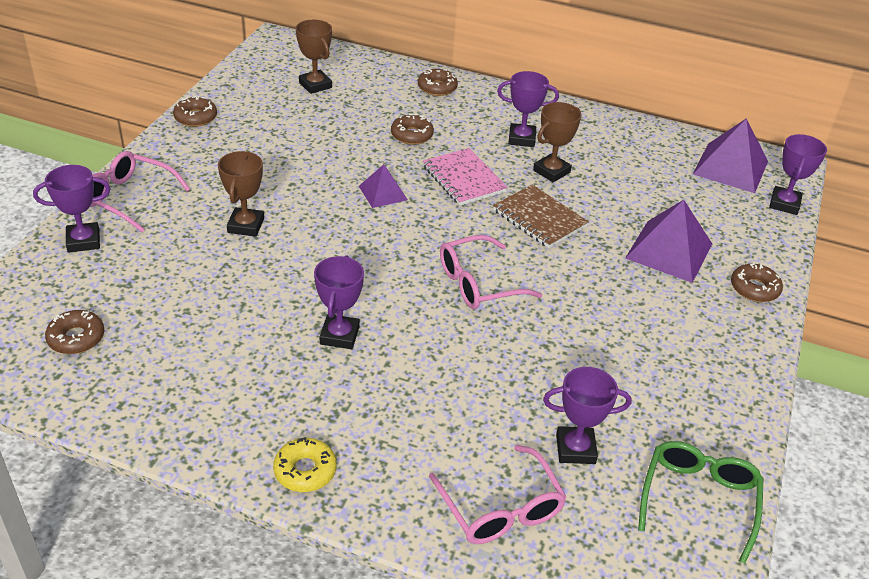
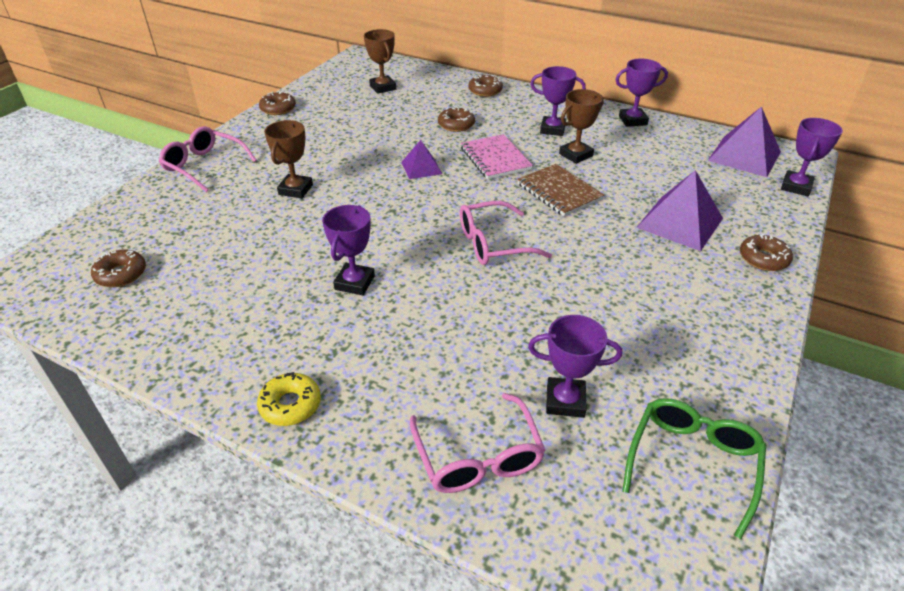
camera: 10 degrees right, 0 degrees up
(83, 241) = (155, 197): purple trophy -> purple trophy (632, 120)

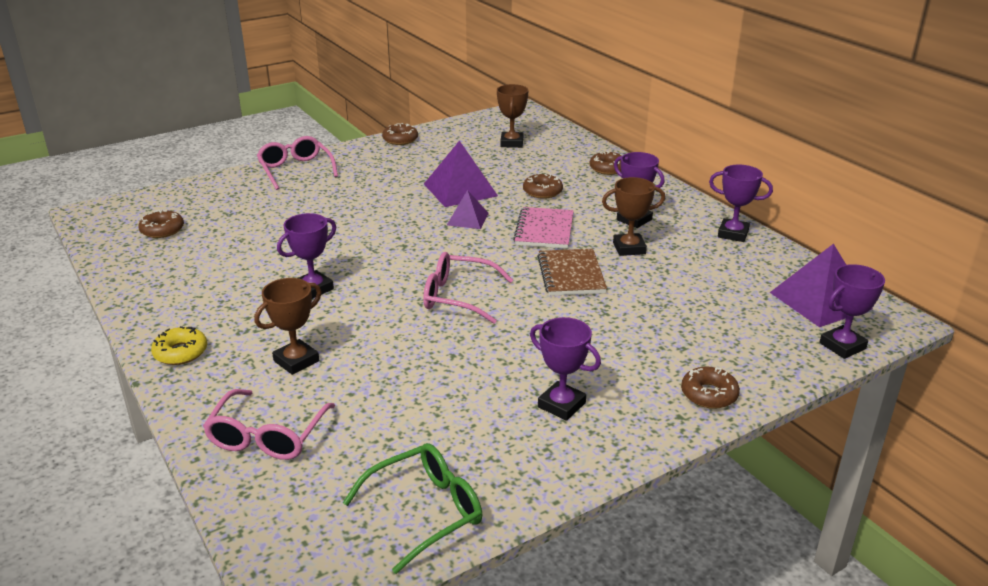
camera: 30 degrees right, 10 degrees down
(295, 189) = (344, 207): brown trophy -> brown trophy (296, 361)
(565, 401) = (376, 428): purple trophy -> purple trophy (561, 405)
(679, 222) = (660, 336): purple pyramid -> purple pyramid (460, 190)

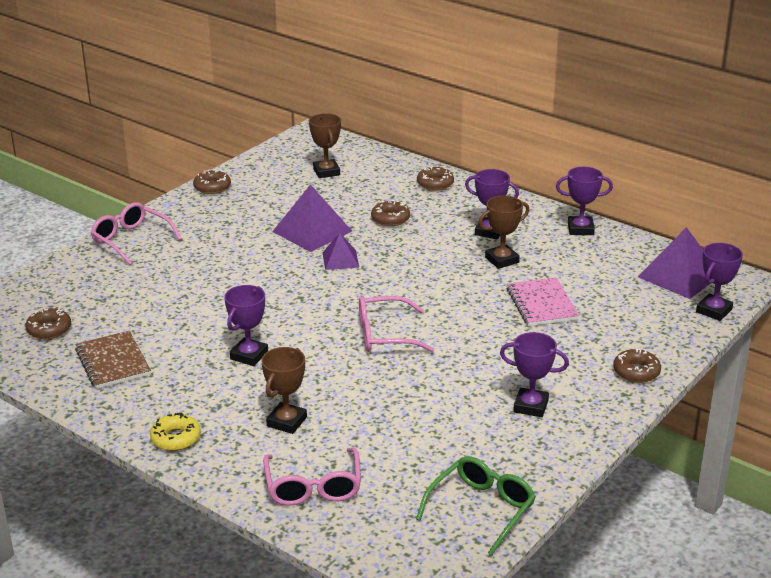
camera: 20 degrees left, 0 degrees up
(544, 230) = (417, 257): pink notebook -> pink notebook (541, 304)
(571, 275) = (468, 295): brown notebook -> brown notebook (113, 362)

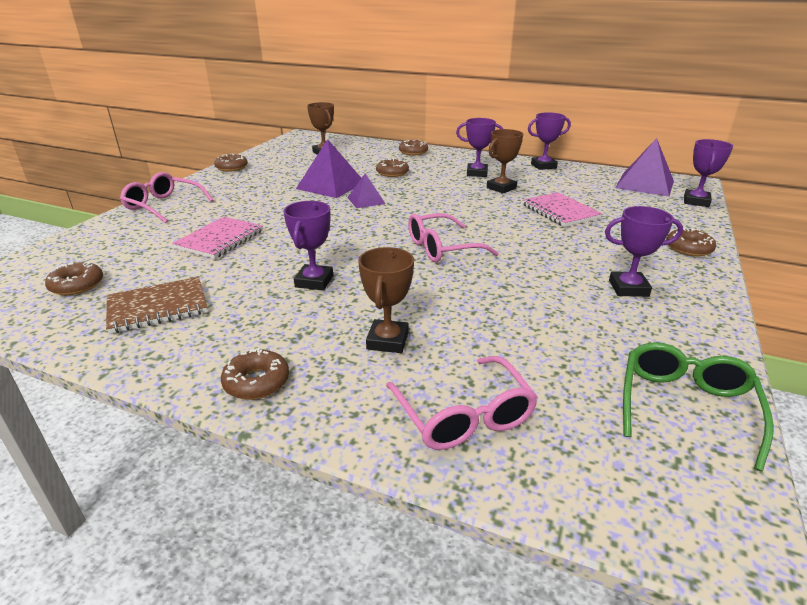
camera: 15 degrees left, 0 degrees up
(113, 362) = (158, 307): brown notebook -> brown notebook turned 75 degrees counterclockwise
(176, 438) = (256, 382): yellow donut -> brown donut
(178, 294) = (220, 240): none -> pink notebook

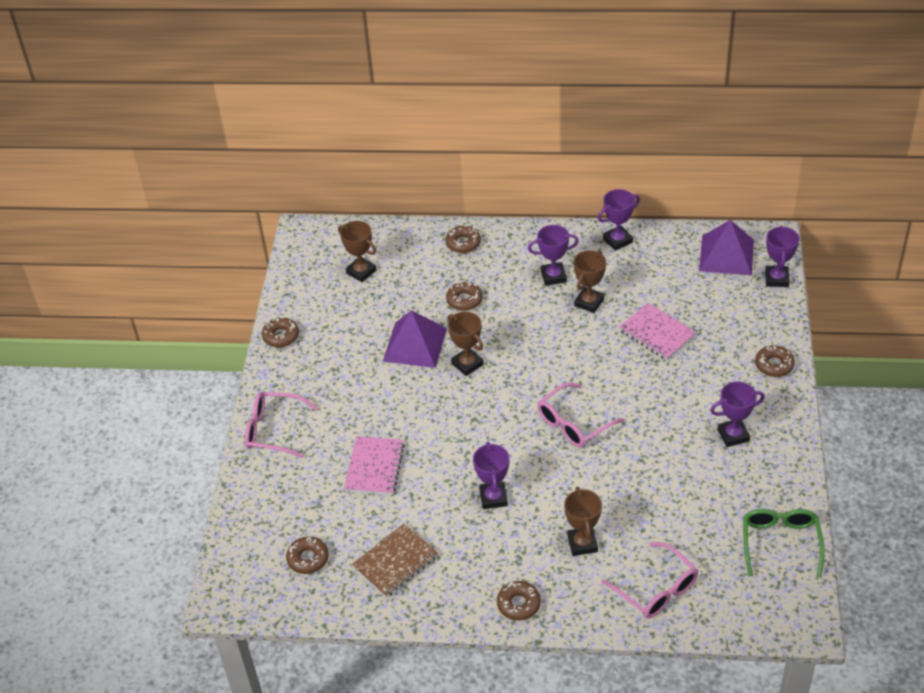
camera: 15 degrees left, 15 degrees up
(366, 200) = (467, 364): purple pyramid -> brown trophy

